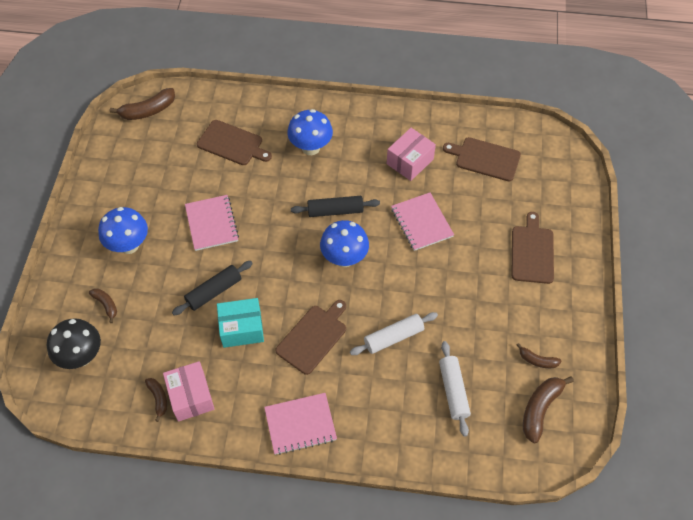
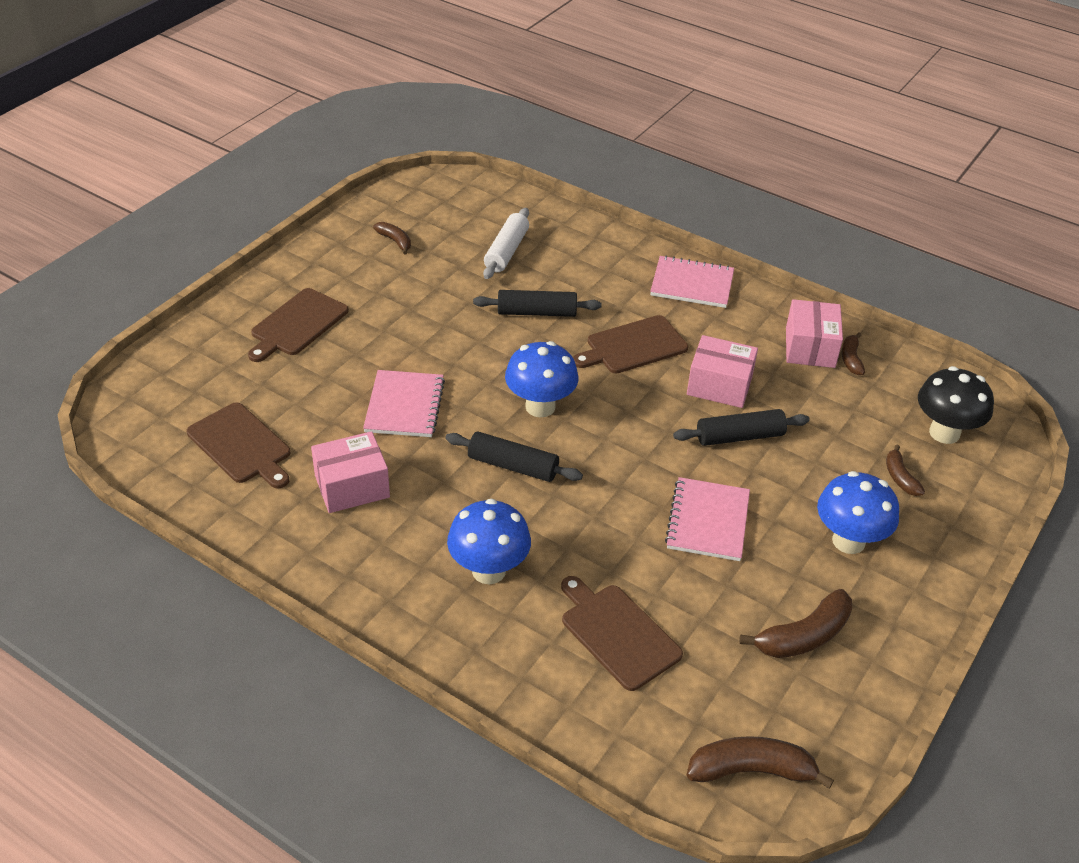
camera: 155 degrees left, 15 degrees down
(242, 329) = (719, 385): turquoise box -> pink box
(393, 337) = (537, 312): white rolling pin -> black rolling pin
(540, 409) = (430, 211): brown banana -> brown banana (803, 636)

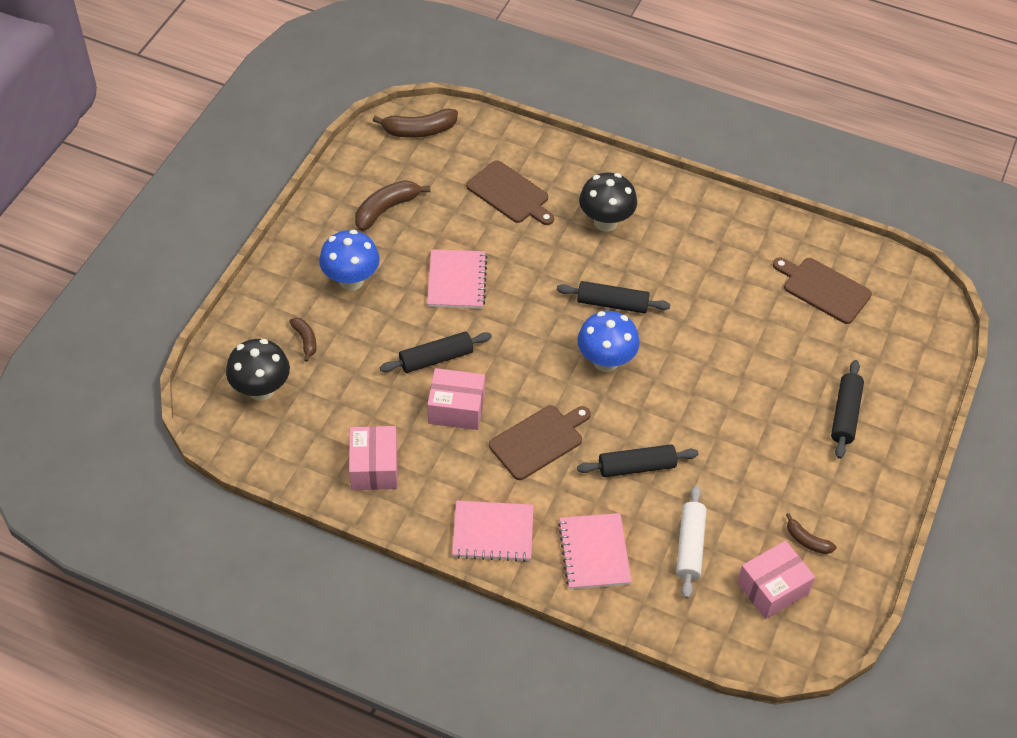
camera: 170 degrees right, 10 degrees up
(297, 324) = (845, 414): brown cutting board -> black rolling pin
(352, 486) = (725, 269): pink box -> pink box (772, 588)
(404, 406) = (716, 344): pink notebook -> pink notebook (594, 552)
(489, 570) = (605, 222): blue mushroom -> black mushroom
(851, 359) = (336, 459): brown banana -> none

